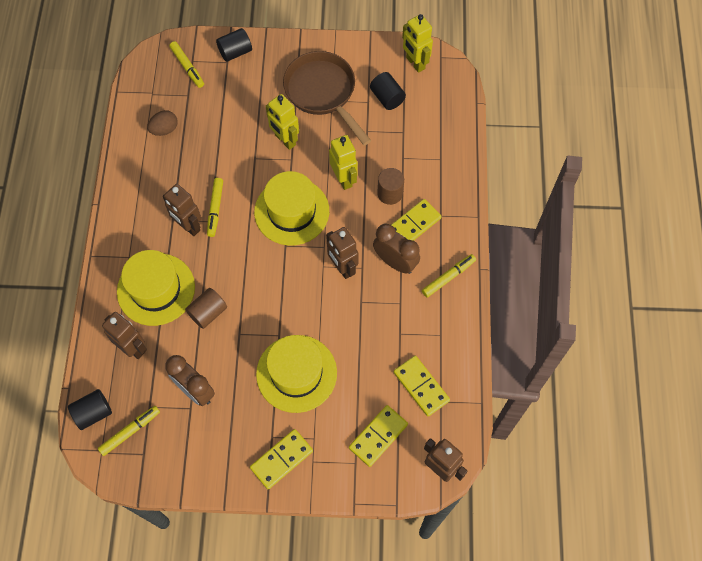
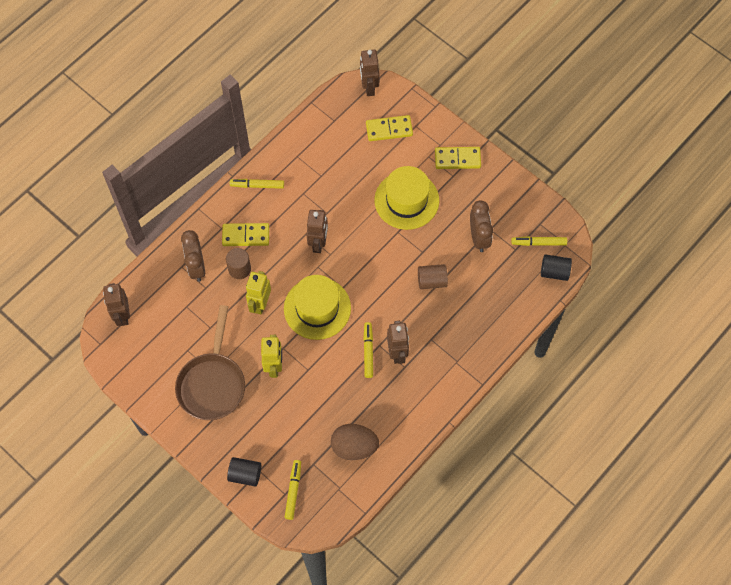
camera: 140 degrees left, 0 degrees up
(133, 348) = (499, 295): brown robot -> brown robot (122, 316)
(156, 289) = (454, 324): yellow hat -> none
(164, 129) = (354, 447): brown egg -> brown egg, size x1.60
(215, 209) = (368, 351): yellow marker -> yellow marker turned 45 degrees counterclockwise
(387, 98) = (171, 342): black cylinder -> none
(395, 262) = (281, 221): brown clock -> brown clock (196, 267)
(415, 63) = (123, 354): yellow robot -> none
(421, 386) = (338, 137): yellow domino -> none

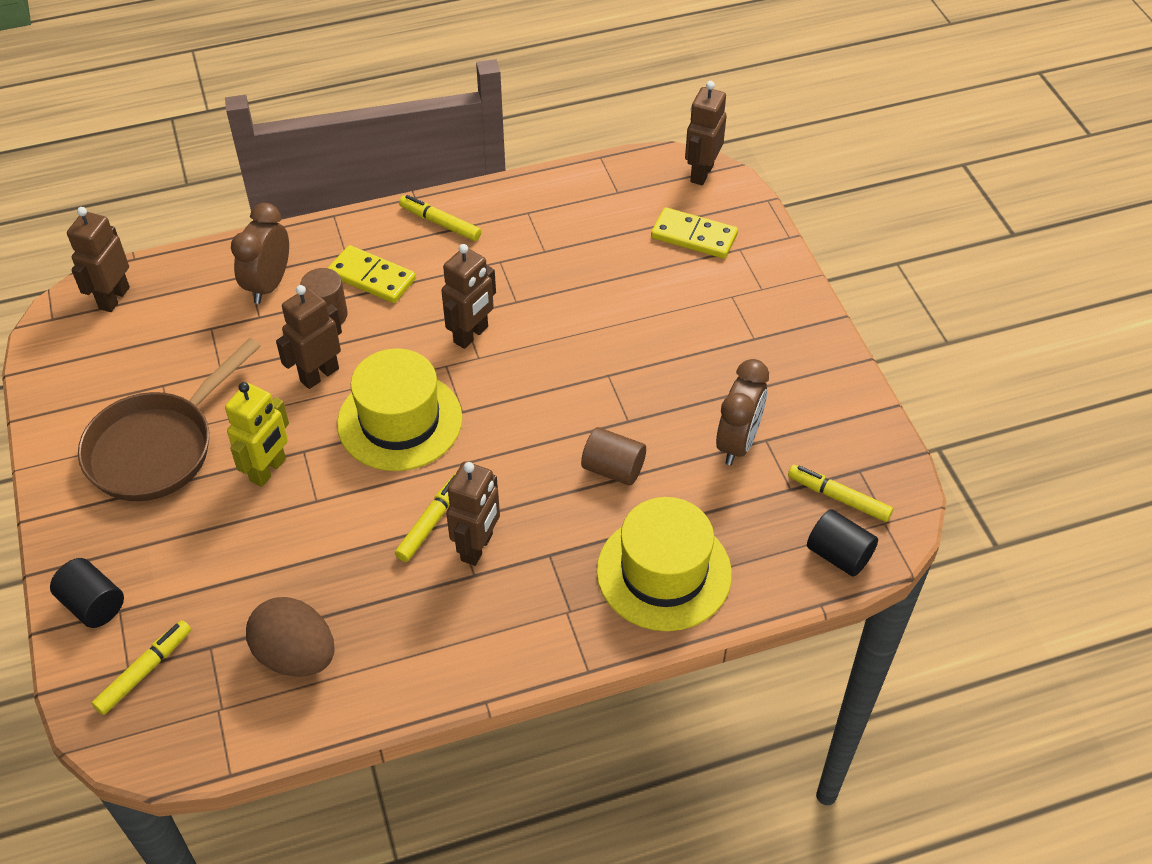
camera: 30 degrees right, 15 degrees down
(260, 304) = (319, 374): yellow robot -> brown robot
(406, 200) = (653, 339): yellow hat -> yellow hat (664, 572)
(457, 159) = (777, 319): yellow domino -> none

